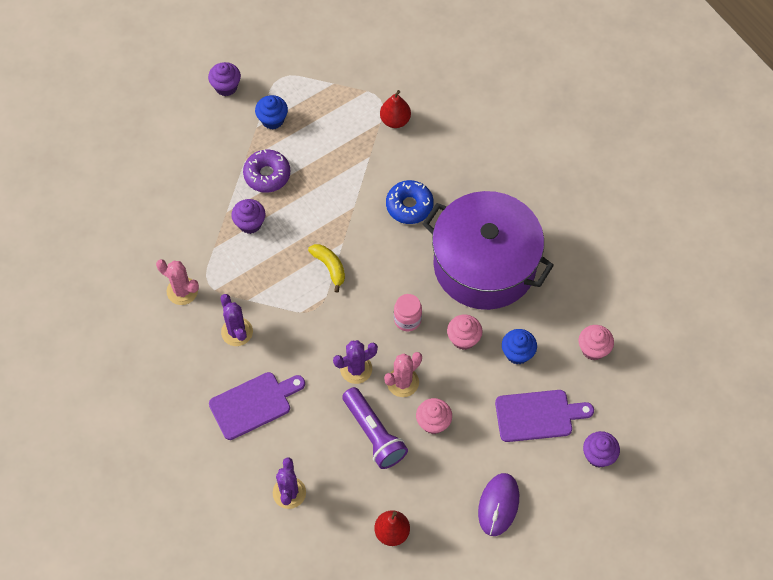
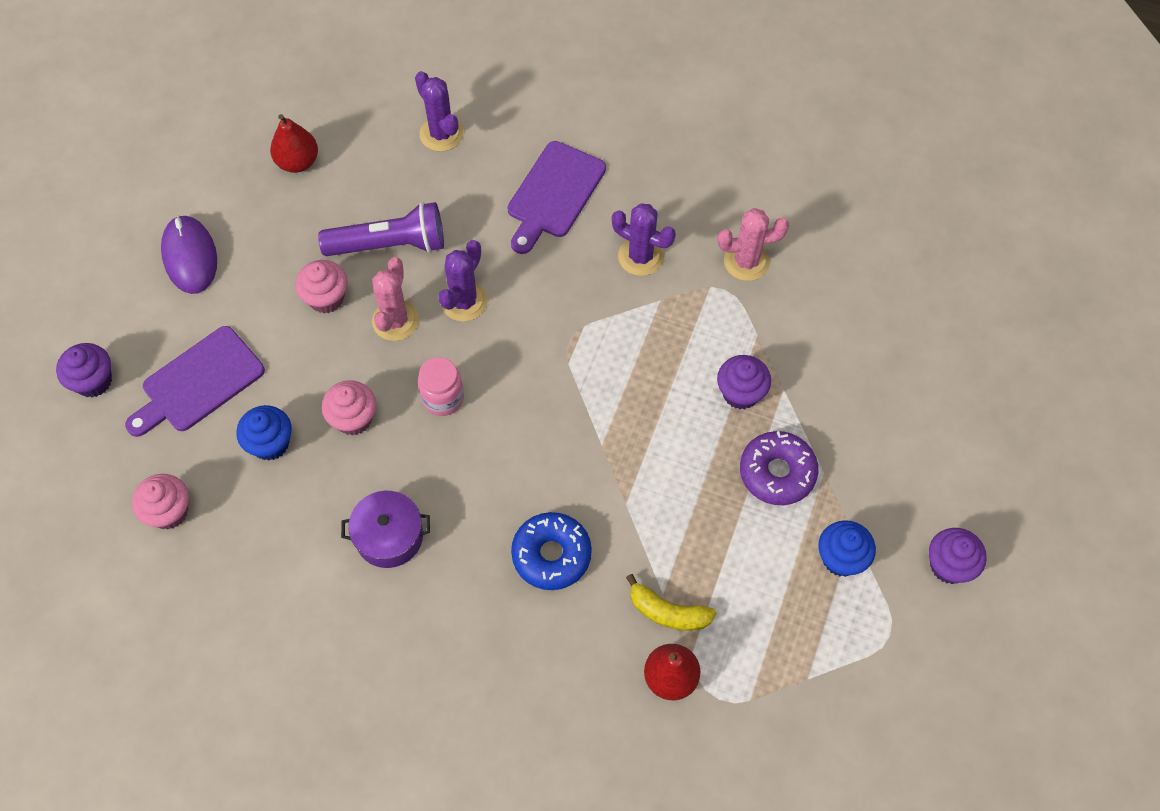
camera: 145 degrees right, 0 degrees up
(329, 267) = (592, 402): yellow banana -> yellow banana (668, 612)
(373, 434) = (390, 245): purple flashlight -> purple flashlight turned 150 degrees clockwise
(484, 264) = (389, 536): purple pot -> purple pot, size x0.40

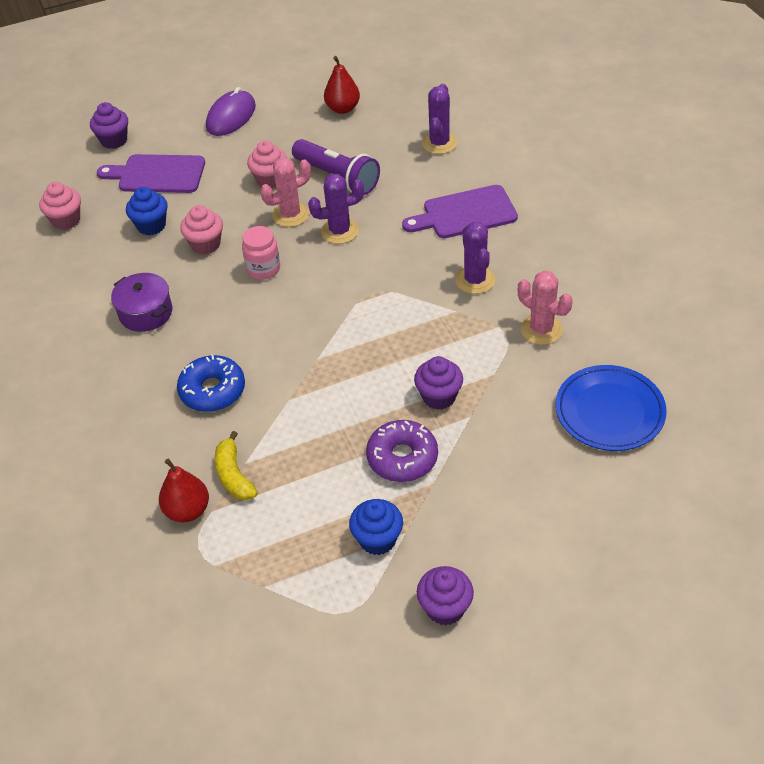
camera: 50 degrees right, 15 degrees down
(876, 294) = (609, 411): none -> blue plate

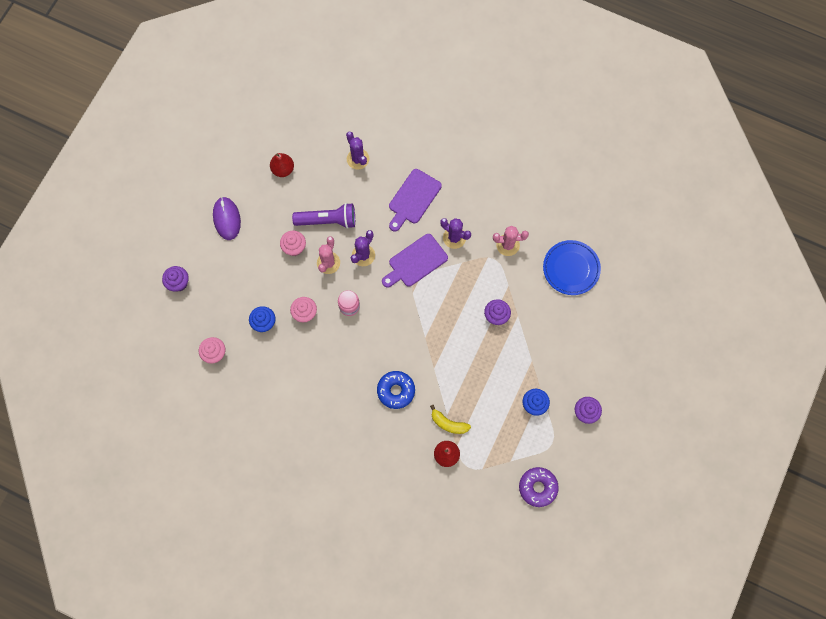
camera: 45 degrees left, 25 degrees up
(145, 313) = (319, 375): purple pot -> none
(157, 174) = (230, 288): purple cutting board -> purple cutting board (415, 262)
(402, 458) = (509, 359): purple donut -> purple donut (537, 487)

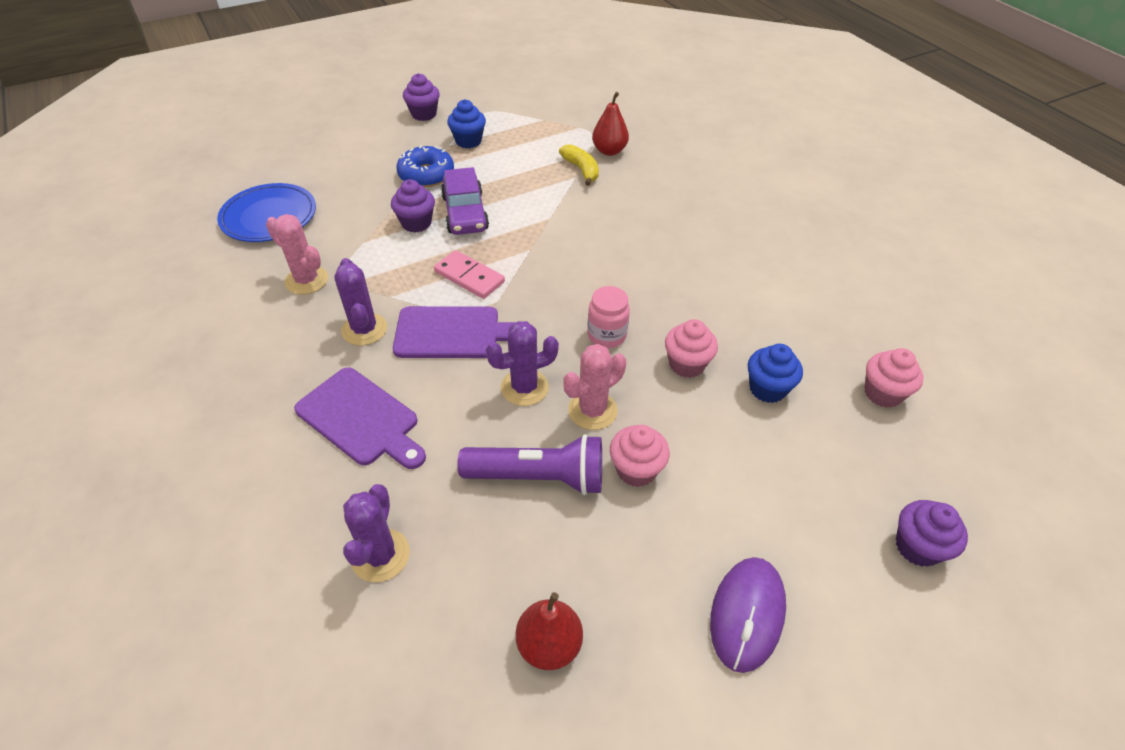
camera: 145 degrees left, 25 degrees down
(327, 220) = (538, 477): purple flashlight -> purple flashlight turned 150 degrees clockwise
(396, 391) = (619, 222): blue donut -> blue donut (426, 175)
(413, 198) = (361, 419): purple cutting board -> purple cutting board turned 60 degrees clockwise
(437, 298) = (469, 277): none -> pink domino
(479, 341) = (465, 213): none -> purple car
(537, 487) = (536, 95): purple donut -> none

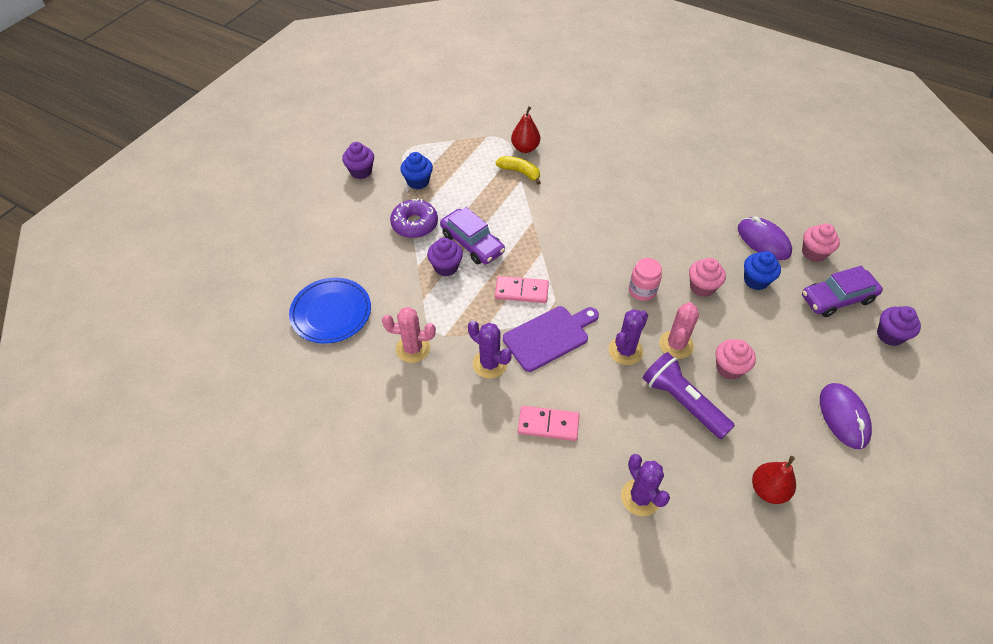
camera: 30 degrees left, 5 degrees up
(361, 419) = (548, 424): purple cutting board -> pink domino
(426, 175) = (414, 224): blue donut -> purple donut
(538, 477) = (683, 402): purple flashlight -> purple flashlight turned 105 degrees counterclockwise
(820, 350) = (763, 241): none -> purple mouse
(871, 462) = (837, 298): none -> purple car

